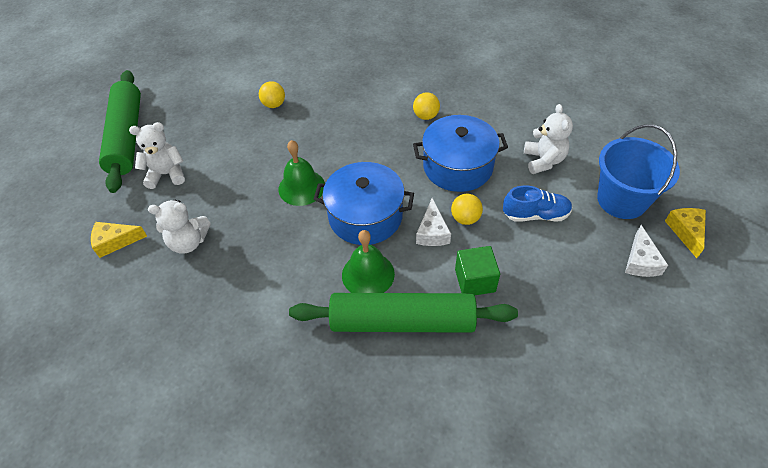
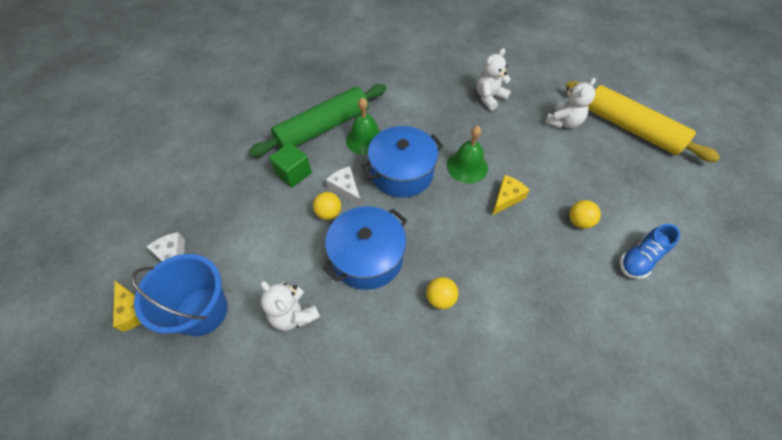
camera: 140 degrees right, 5 degrees up
(115, 242) = (528, 76): yellow cheese -> yellow cheese (506, 198)
(127, 137) = (630, 128): green rolling pin -> yellow rolling pin
(535, 215) = (274, 249): blue shoe -> blue shoe (640, 259)

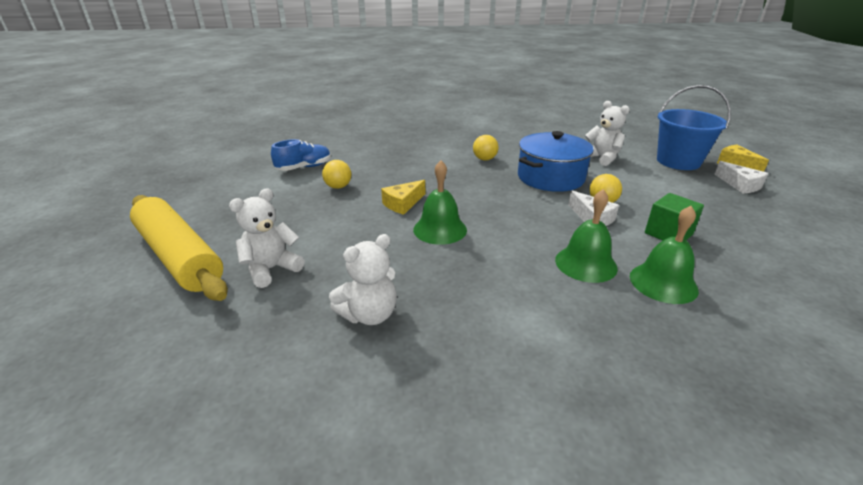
camera: 175 degrees left, 25 degrees down
(323, 128) = (663, 283): green rolling pin -> green bell
(402, 173) = (525, 228): blue pot -> none

